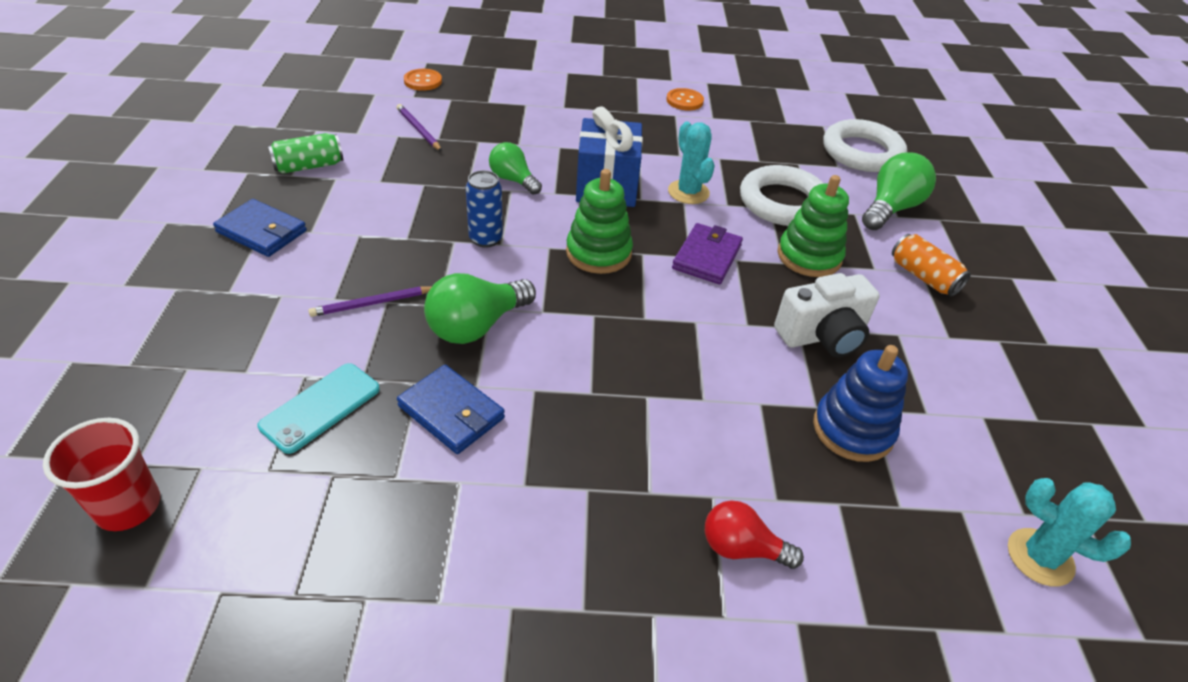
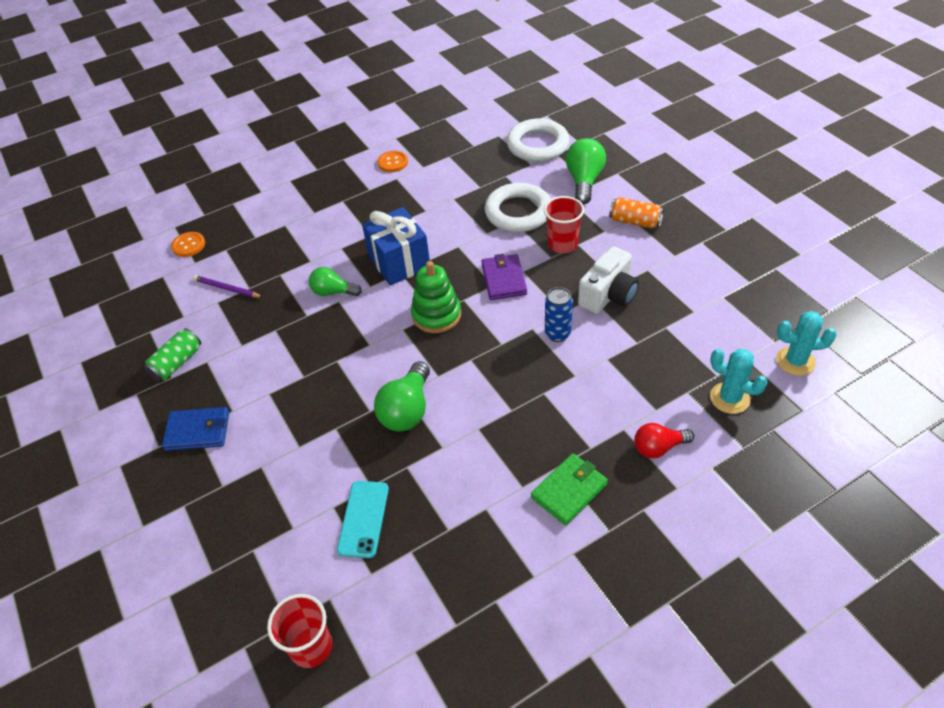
camera: 25 degrees left, 5 degrees up
(372, 304) = (327, 435): purple pencil -> none
(451, 412) = (443, 472): blue wallet -> none
(486, 239) = (356, 347): blue can -> blue can (557, 334)
(577, 526) = (569, 491): none -> green wallet
(688, 192) = (455, 237): turquoise cactus -> turquoise cactus (729, 398)
(809, 256) = (562, 244): green stacking toy -> red cup
(853, 429) = (664, 345): blue stacking toy -> none

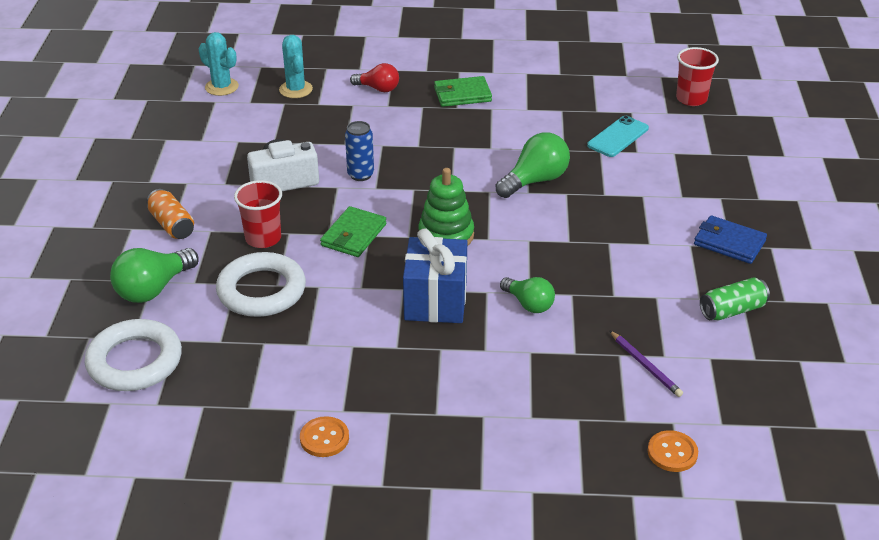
camera: 150 degrees left, 10 degrees down
(504, 279) = (353, 235): purple wallet -> green wallet

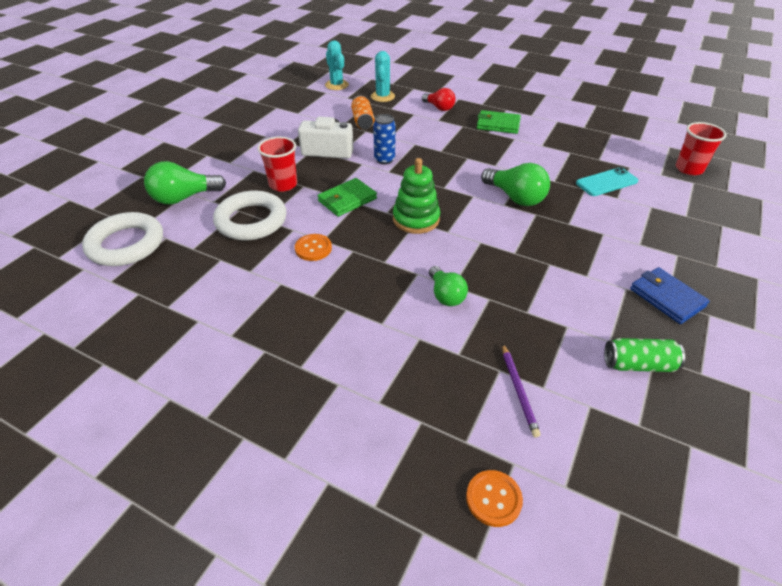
camera: 25 degrees right, 5 degrees up
(172, 225) = (233, 160): orange can -> orange can (362, 121)
(324, 438) = (197, 354): orange button -> orange button (313, 248)
(435, 301) = (371, 268): blue gift -> none
(535, 180) = (515, 197): green light bulb -> green light bulb turned 60 degrees clockwise

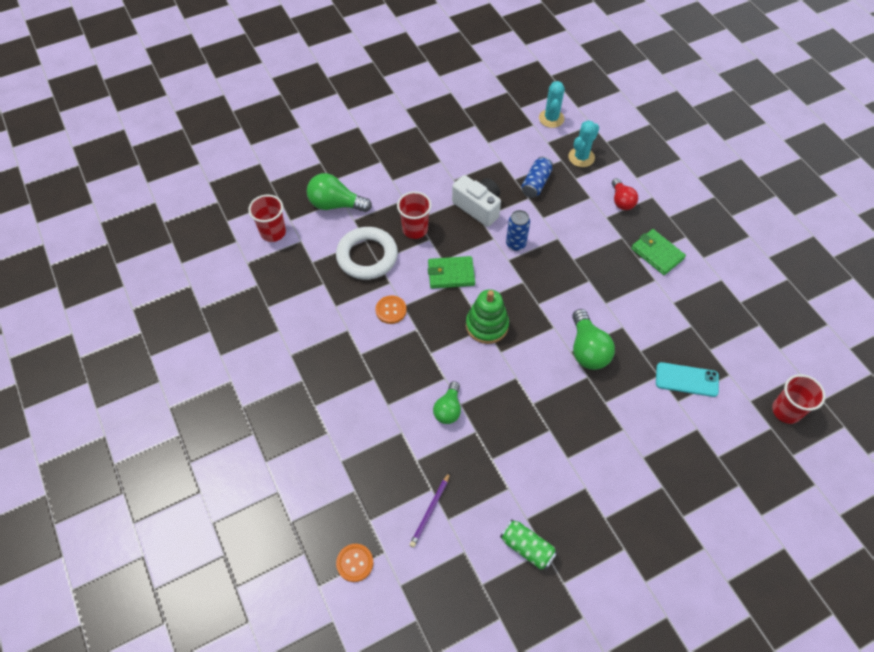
camera: 35 degrees right, 15 degrees up
(126, 244) = (273, 232): white ring -> red cup
(362, 121) = (536, 183): orange can -> blue can
(666, 297) = (608, 515): blue wallet -> none

